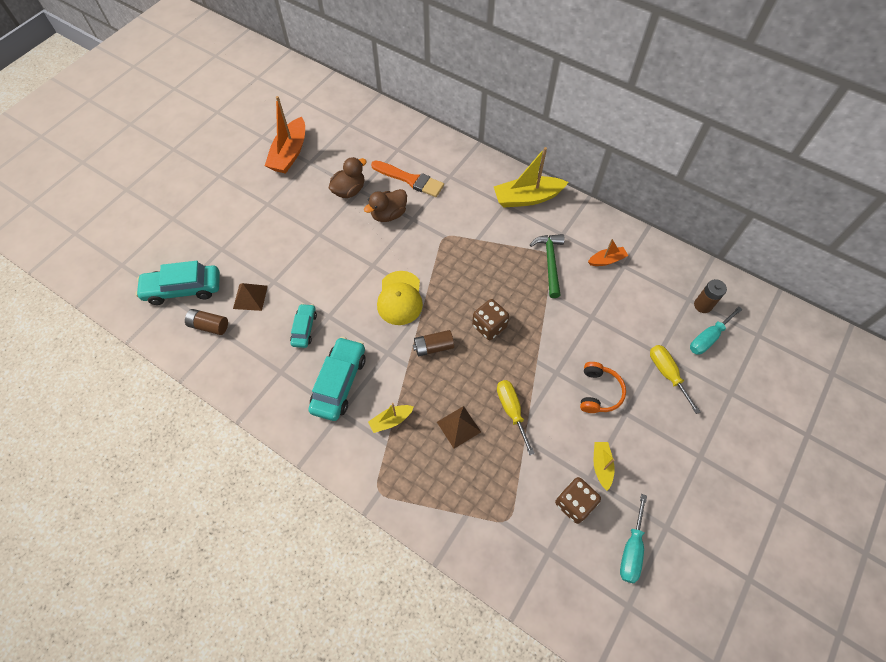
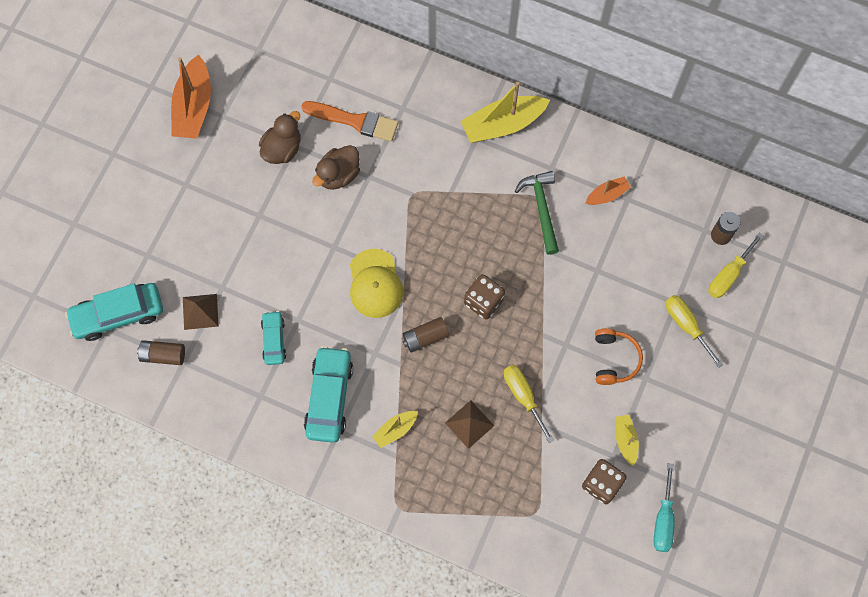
camera: 10 degrees left, 10 degrees up
(708, 338) = (728, 275): turquoise screwdriver -> yellow screwdriver

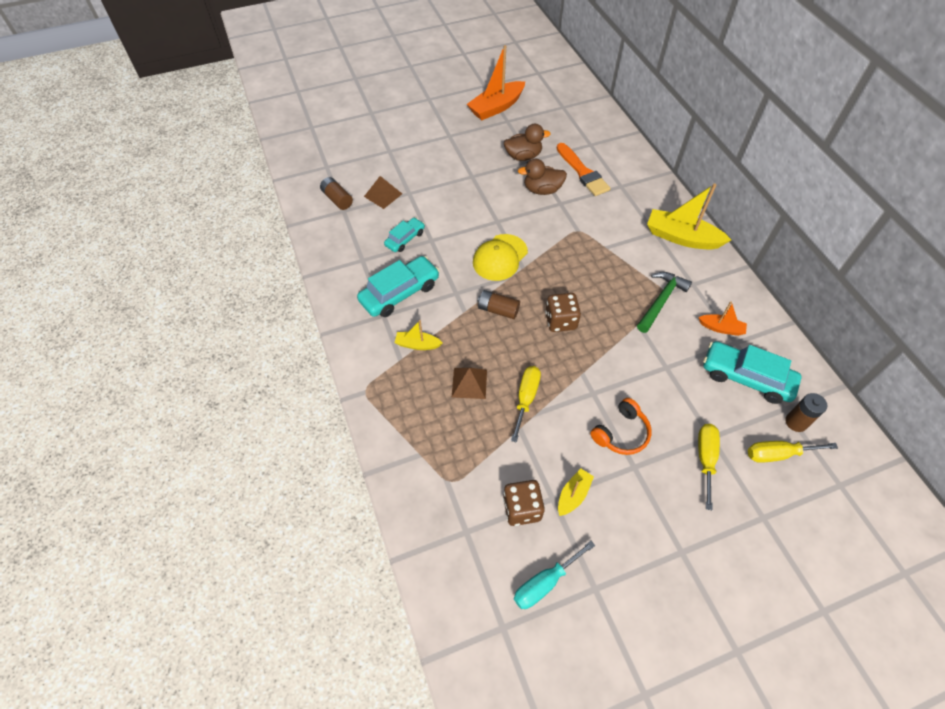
camera: 45 degrees right, 15 degrees down
(118, 314) = (340, 164): turquoise car -> turquoise car (746, 377)

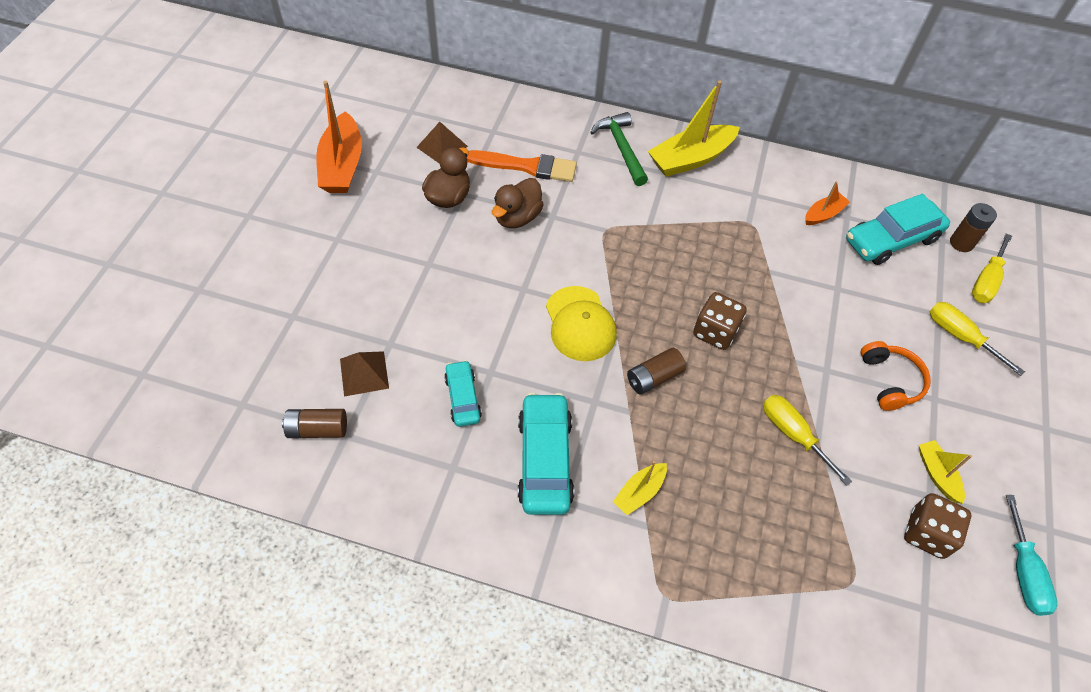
camera: 55 degrees left, 0 degrees up
(469, 383) = (734, 475): brown pyramid -> brown pyramid (442, 146)
(660, 301) = (755, 233): green hammer -> green hammer (621, 148)

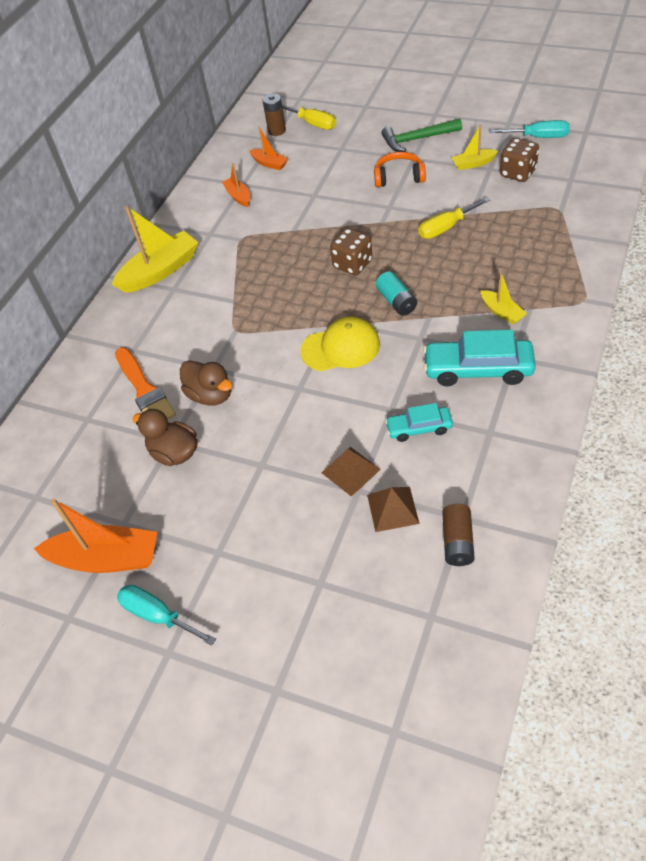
camera: 75 degrees left, 5 degrees down
(282, 205) = (157, 615): none -> turquoise screwdriver
(442, 146) = (99, 463): brown pyramid -> brown pyramid (350, 471)
(526, 166) = (144, 390): orange brush -> orange brush turned 135 degrees clockwise
(621, 148) = (136, 318): green hammer -> green hammer (417, 139)
(654, 377) = (396, 301): brown battery -> turquoise battery
(691, 159) = (160, 271): yellow boat -> yellow boat turned 105 degrees counterclockwise
(891, 240) = (269, 163): turquoise car -> orange boat
(960, 336) = (361, 141): yellow screwdriver -> none

